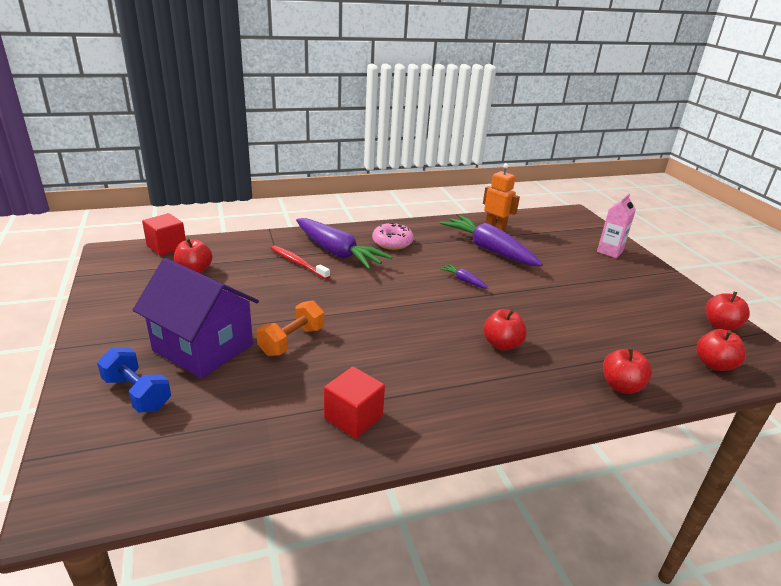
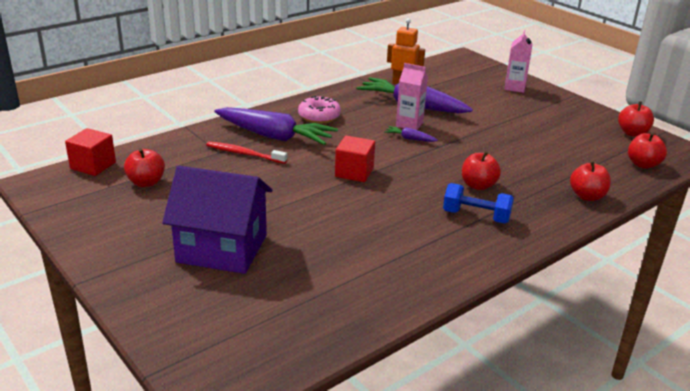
camera: 20 degrees left, 0 degrees up
(137, 393) = (197, 300): blue dumbbell -> blue dumbbell (476, 216)
(292, 341) = (299, 224): orange dumbbell -> none
(353, 417) = (401, 270): red cube -> red cube (354, 172)
(473, 266) = (409, 124): none -> pink carton

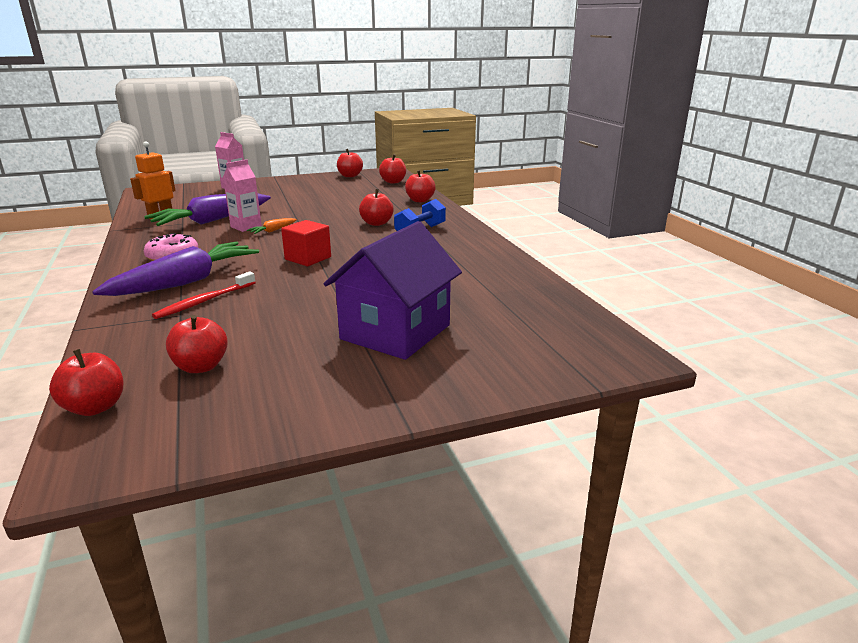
camera: 70 degrees left, 5 degrees down
(93, 166) = (95, 407): red cube -> red apple
(409, 139) = (272, 231): purple carrot -> orange carrot

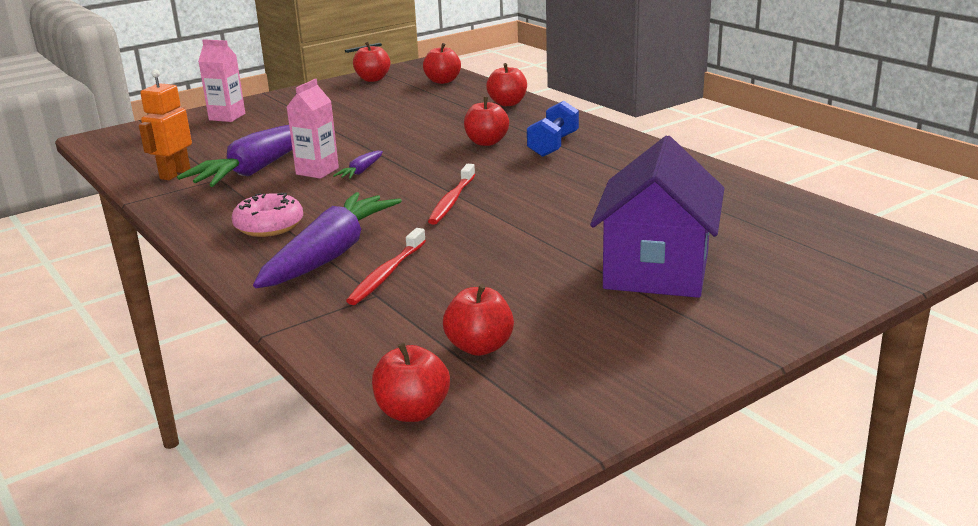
camera: 15 degrees left, 0 degrees up
(272, 231) = (361, 171): orange carrot -> purple carrot
(308, 258) = (452, 201): red cube -> red toothbrush

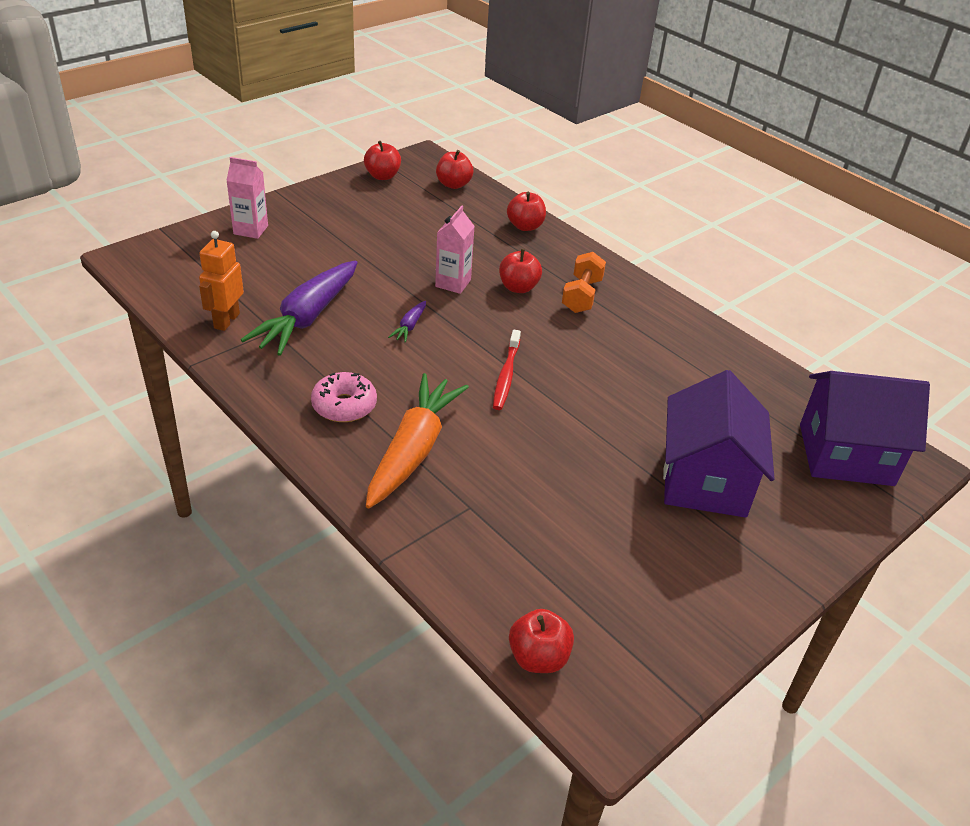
camera: 10 degrees left, 15 degrees up
(317, 171) = (367, 324): pink carton -> pink carton (453, 283)
(331, 254) = (414, 449): purple carrot -> orange carrot
(387, 274) = (472, 478): red toothbrush -> none
(479, 347) = (576, 577): red apple -> none
(553, 145) = (582, 296): blue dumbbell -> orange dumbbell
(833, 247) = (845, 454): none -> purple house

